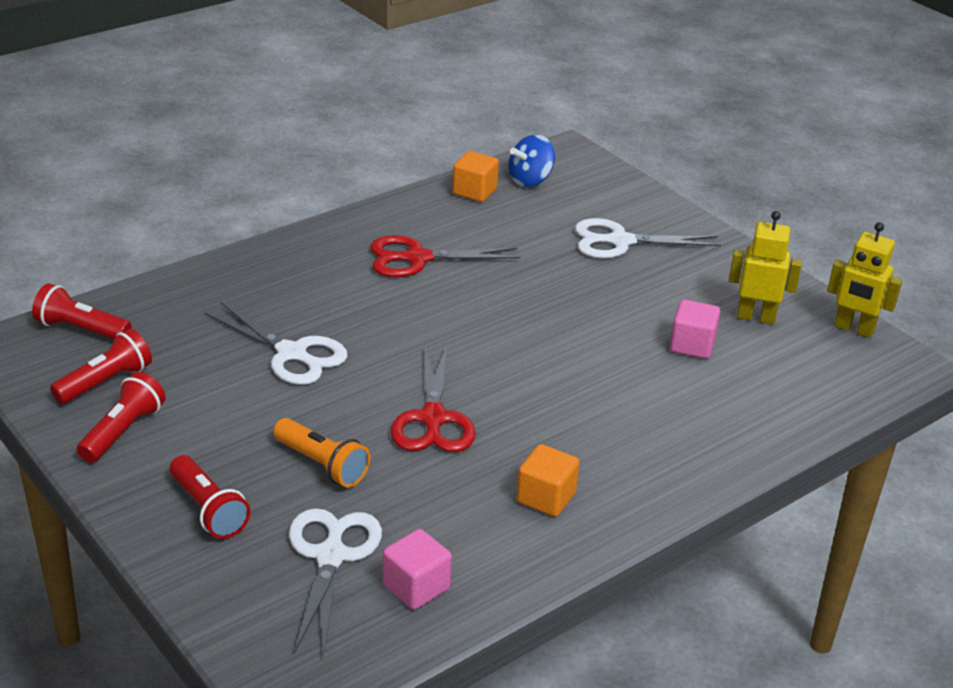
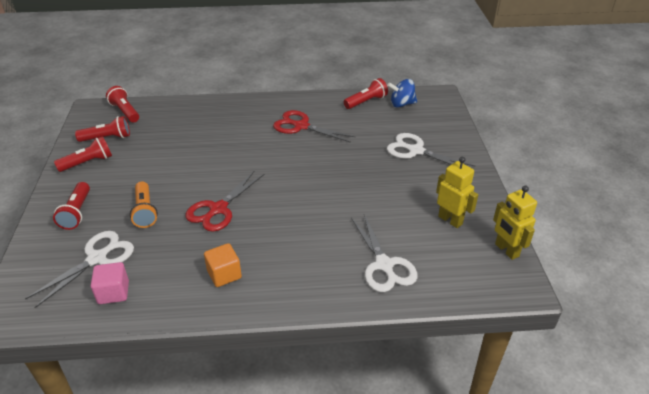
camera: 35 degrees right, 5 degrees up
(291, 353) = (193, 152): white scissors -> white scissors (384, 265)
(474, 191) = (366, 101): orange cube -> red flashlight
(692, 345) = (394, 222): pink cube -> none

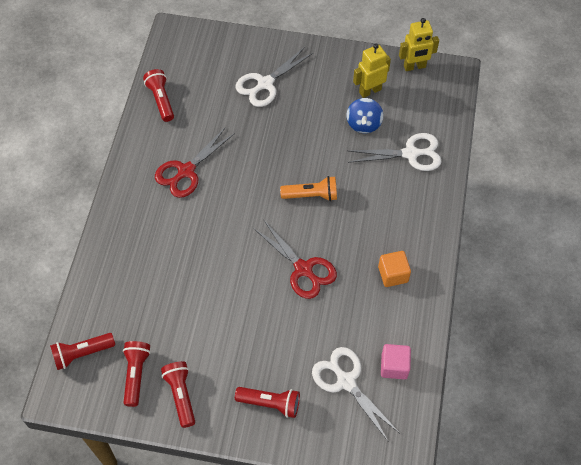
camera: 75 degrees left, 20 degrees up
(145, 211) = (287, 336): orange flashlight -> orange flashlight (311, 195)
(401, 104) = (179, 70): blue spinning top -> blue spinning top (363, 124)

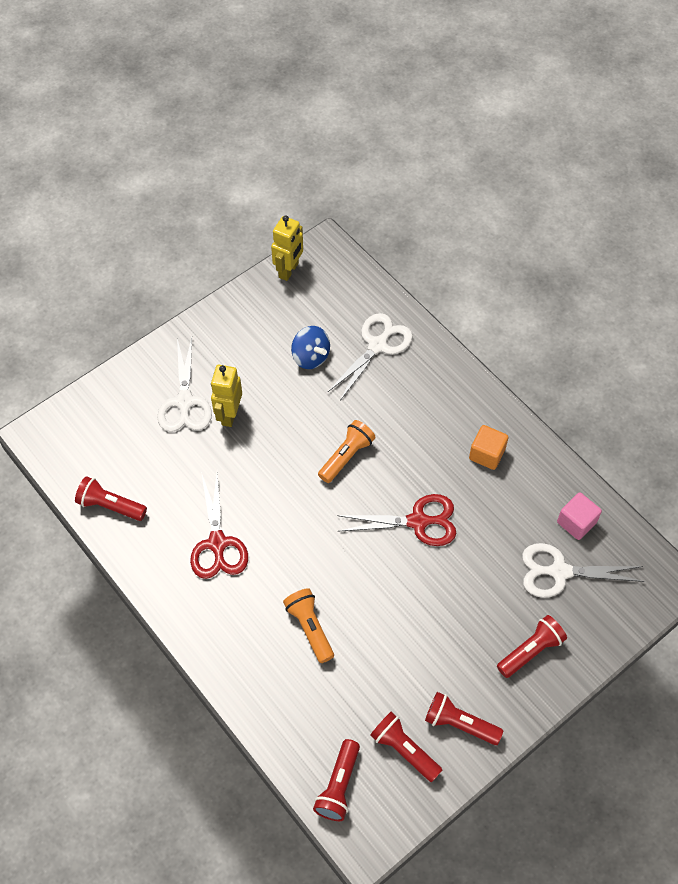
camera: 50 degrees left, 0 degrees up
(173, 261) = (310, 628): none -> orange flashlight
(370, 91) = (279, 324): yellow robot -> yellow robot (229, 414)

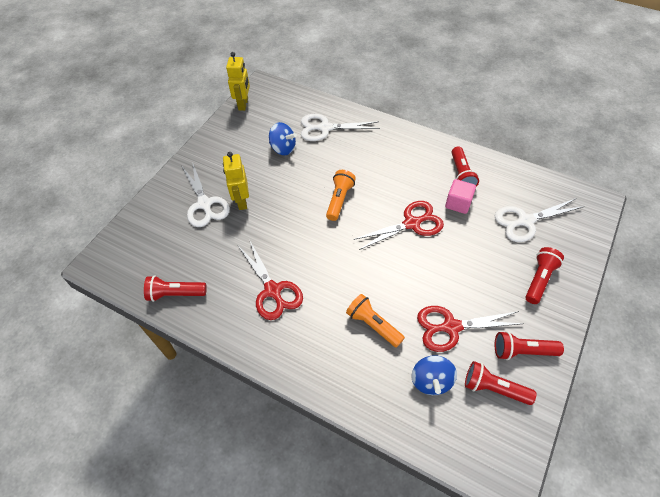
camera: 20 degrees left, 5 degrees down
(338, 786) = (460, 440): red flashlight -> red flashlight (461, 175)
(341, 714) = (431, 381): none -> blue spinning top
(377, 345) = (325, 128): white scissors -> white scissors turned 105 degrees counterclockwise
(395, 665) = (451, 327): none -> red scissors
(487, 454) = (433, 167): orange cube -> none
(576, 522) = (516, 187): pink cube -> pink cube (458, 203)

